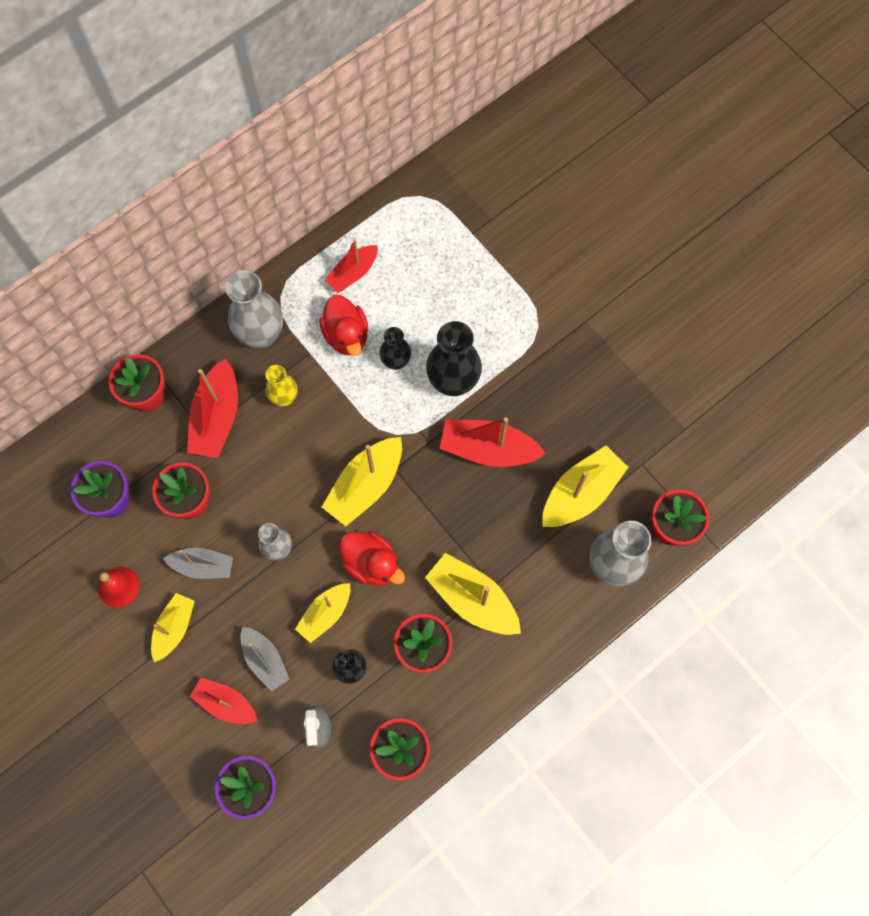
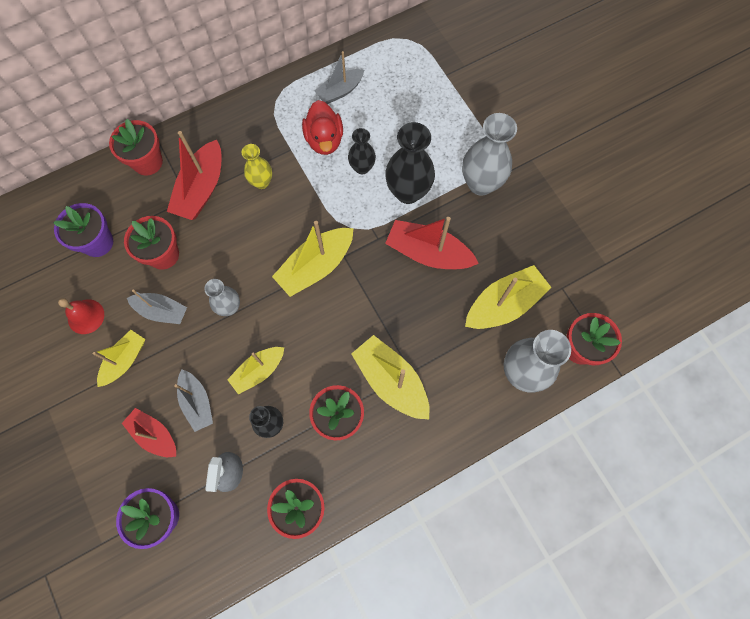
camera: 10 degrees right, 0 degrees up
(261, 335) = (253, 128): grey vase -> grey vase (480, 183)
(353, 273) = (340, 91): red boat -> grey boat
(372, 563) = (308, 334): red duck -> none

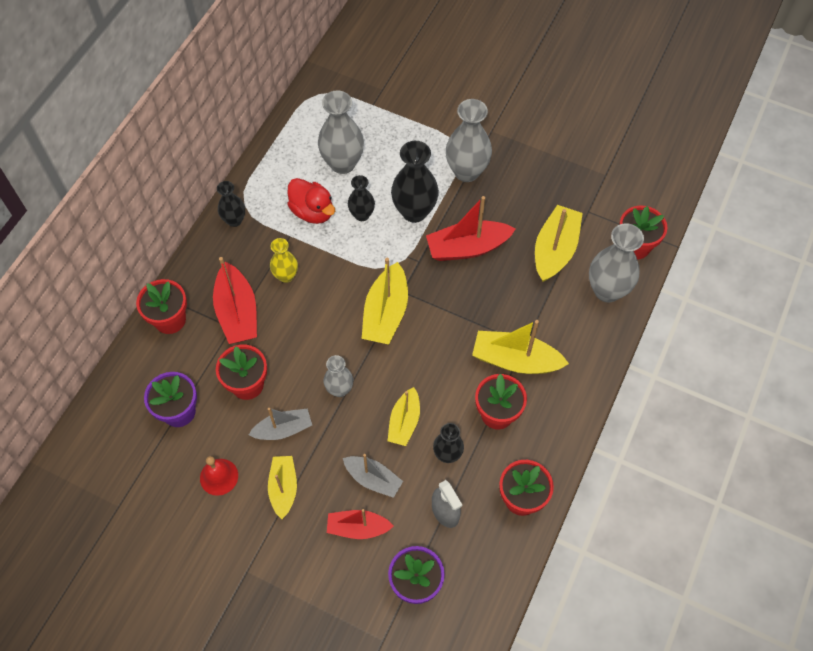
camera: 35 degrees left, 10 degrees down
(258, 109) = (234, 220): none -> black vase
(340, 91) = (294, 166): grey boat -> none
(380, 112) = (342, 163): none -> grey vase

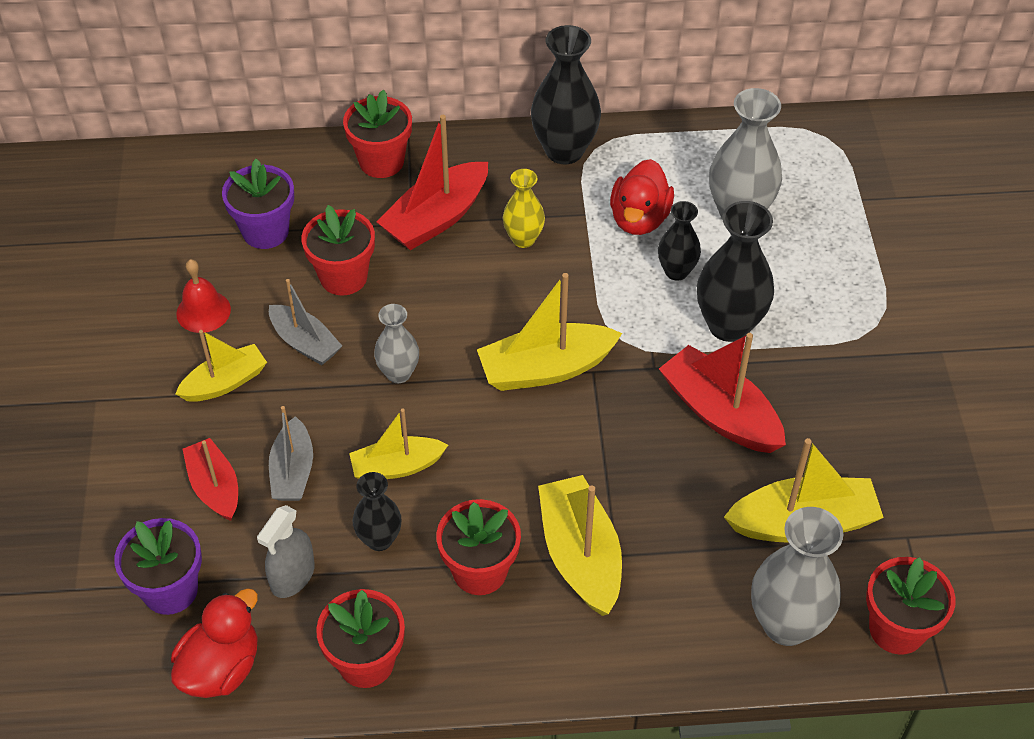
camera: 60 degrees right, 10 degrees down
(234, 220) = (564, 150): black vase -> black vase, size x1.72
(466, 171) = (845, 354): grey vase -> none
(483, 577) = (221, 668): none -> red duck

